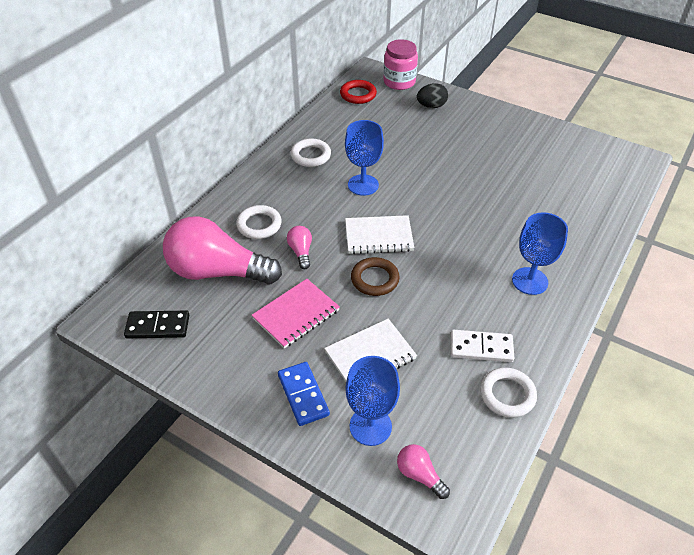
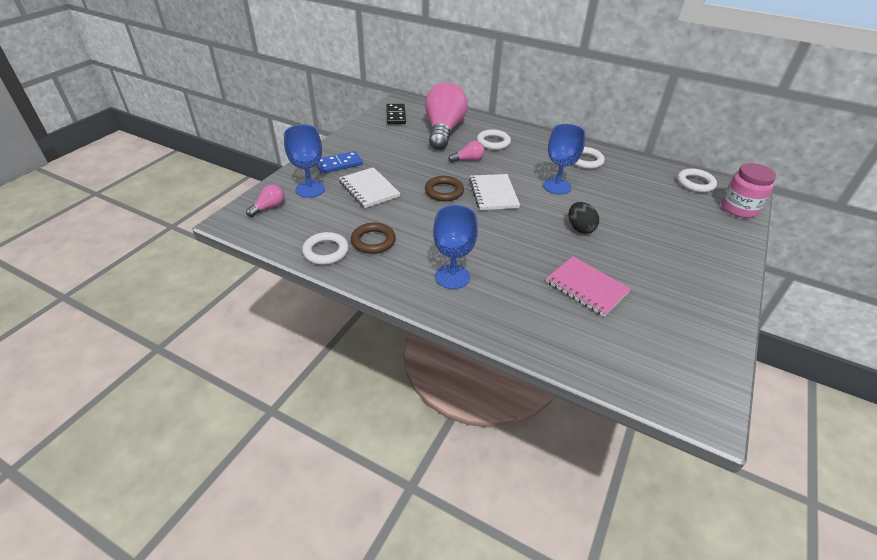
camera: 85 degrees right, 5 degrees down
(296, 315) = (406, 160): pink notebook -> pink notebook (586, 287)
(358, 94) = (695, 183): red ring -> white ring
(431, 106) = (708, 228): black egg -> black egg (580, 228)
(481, 348) = (373, 241): white domino -> brown ring

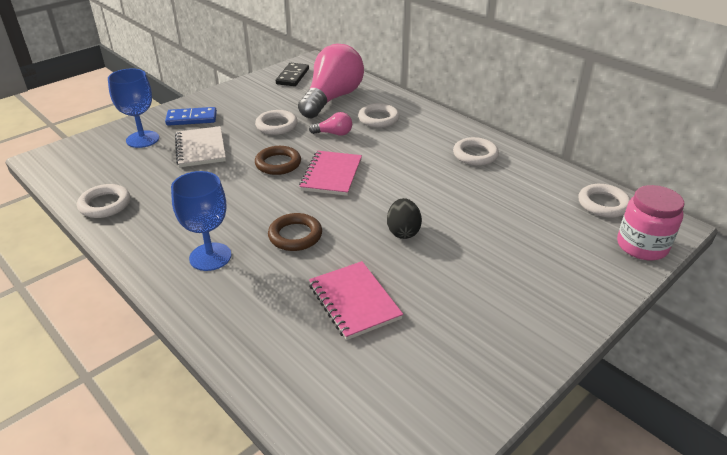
camera: 20 degrees right, 5 degrees down
(269, 207) = (88, 151): pink light bulb -> none
(373, 241) = (160, 203): brown ring -> brown ring (295, 235)
(417, 160) = (276, 125): none -> white ring
(493, 193) = (331, 175): white notebook -> pink notebook
(557, 186) = (415, 178): blue goblet -> none

